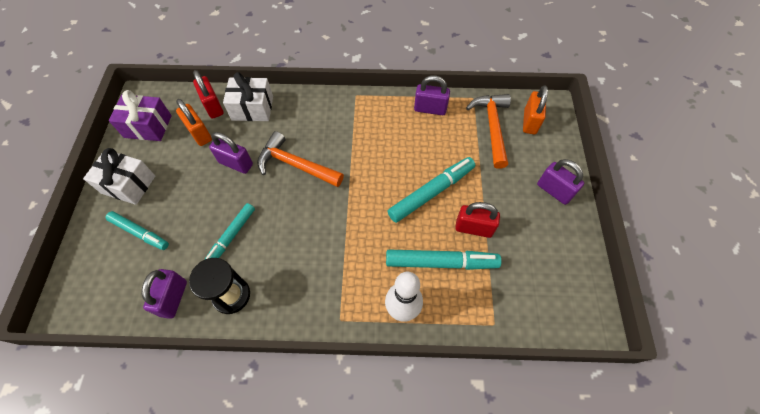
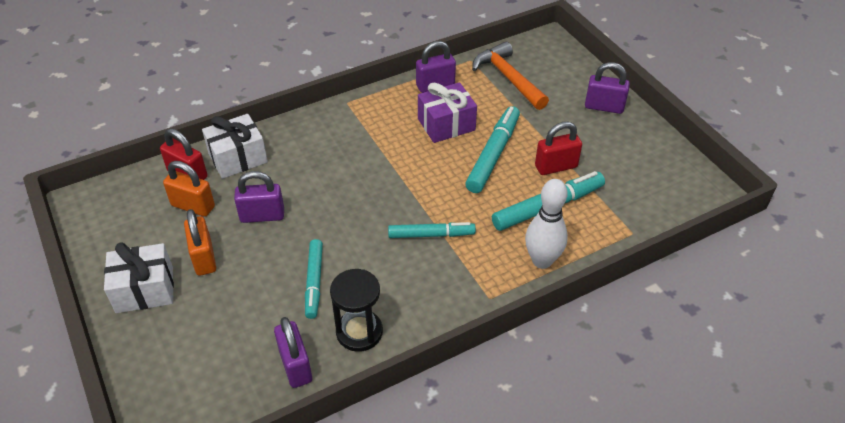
camera: 30 degrees left, 15 degrees down
(139, 233) = (201, 327): turquoise marker -> turquoise marker (431, 235)
(148, 126) = (119, 225): purple gift -> purple gift (446, 124)
(296, 165) = (332, 189): orange hammer -> none
(530, 122) = (539, 60): orange padlock -> orange padlock (204, 258)

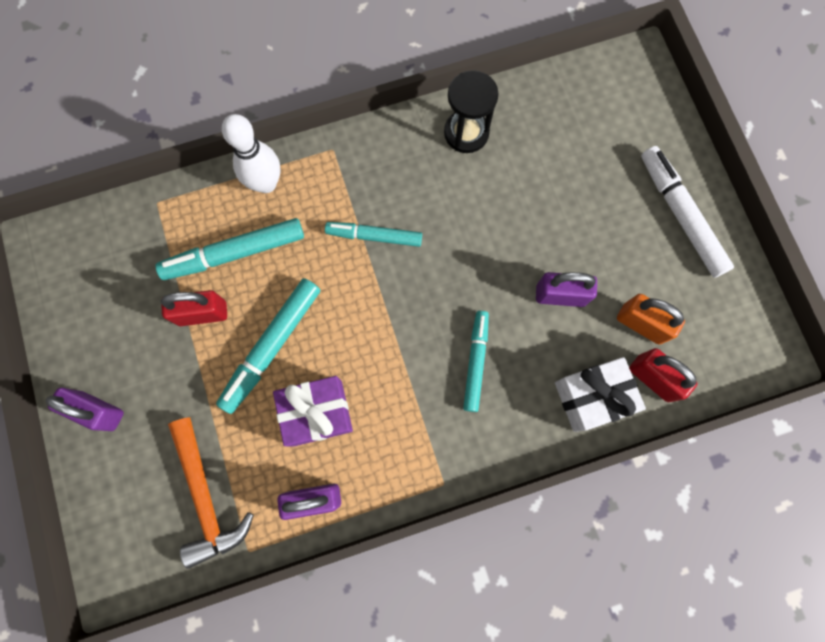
camera: 170 degrees left, 30 degrees up
(145, 290) = (680, 215): white gift -> white marker
(204, 258) = (622, 246): orange padlock -> none
(295, 366) = (528, 108): purple padlock -> none
(314, 282) = (506, 196): turquoise marker -> turquoise marker (475, 362)

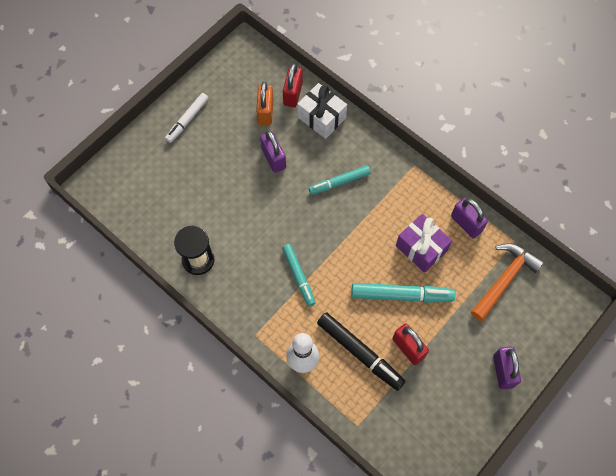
camera: 120 degrees left, 10 degrees down
(234, 253) = (360, 353): turquoise marker -> black marker
(680, 215) = (187, 120): white marker -> white marker, size x0.67

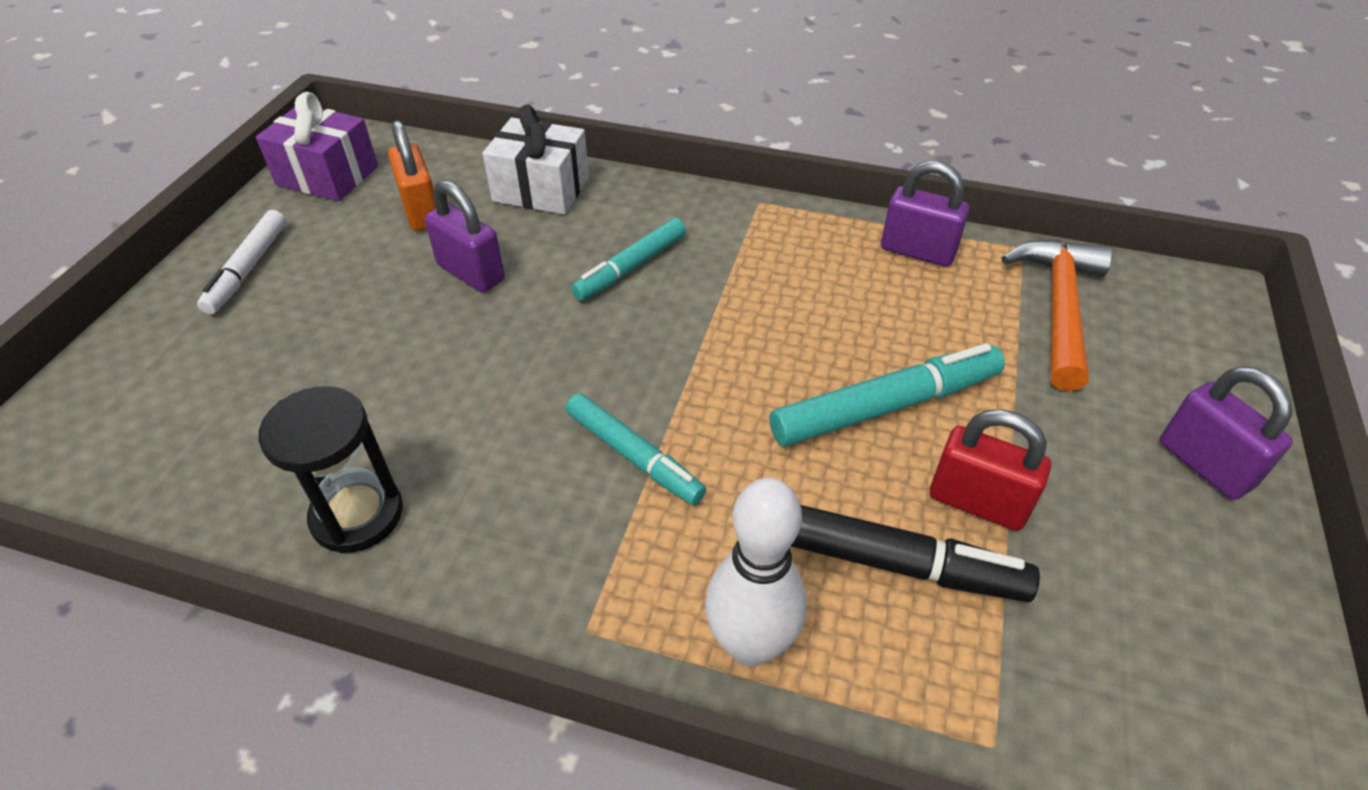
camera: 25 degrees left, 20 degrees down
(293, 94) = (466, 174): red padlock -> none
(421, 248) = (864, 314): purple gift -> purple gift (327, 175)

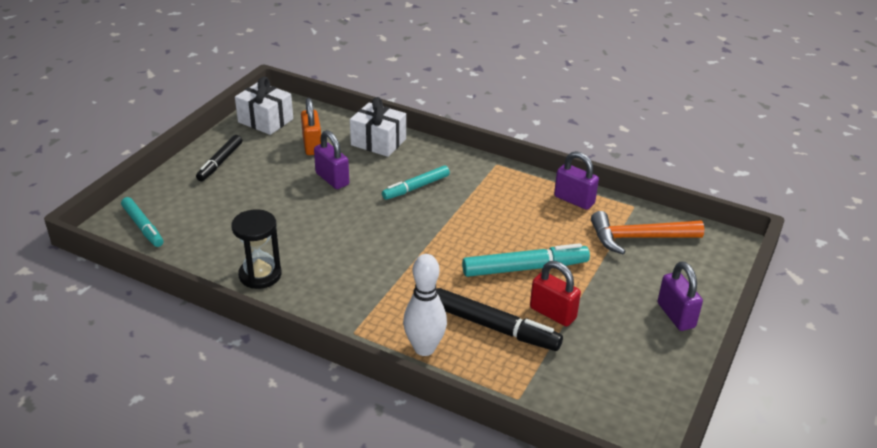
camera: 10 degrees right, 10 degrees down
(248, 269) = (220, 162): white marker -> black marker
(327, 175) = (265, 120): purple gift -> white gift
(634, 456) = (393, 270): turquoise marker -> turquoise marker (143, 226)
(1059, 308) = (638, 238): orange hammer -> orange hammer turned 120 degrees counterclockwise

